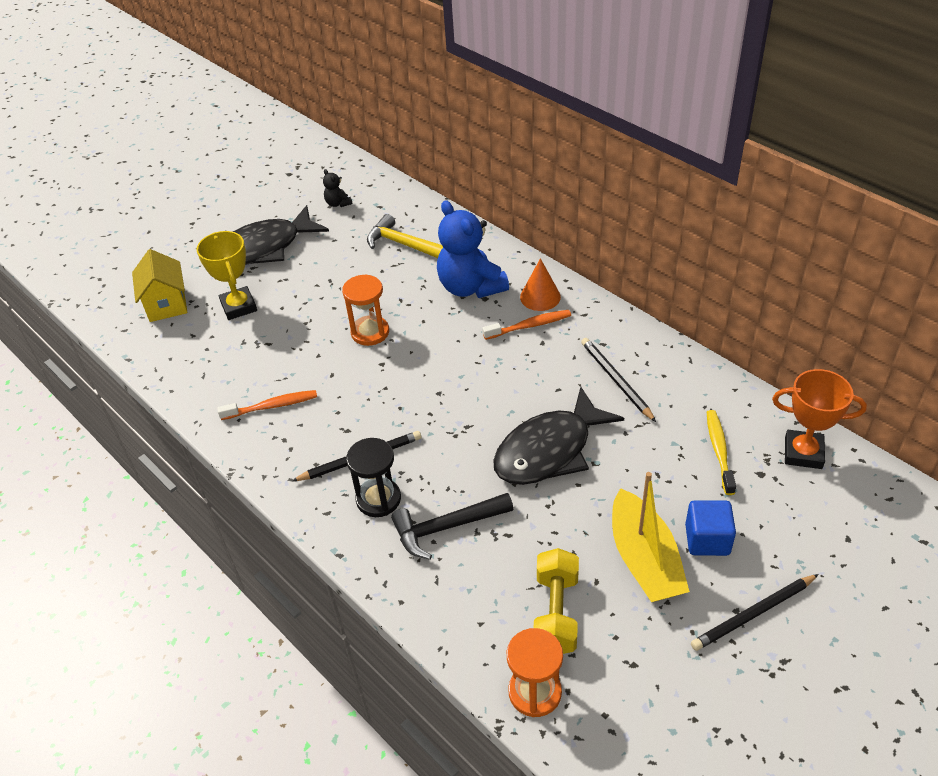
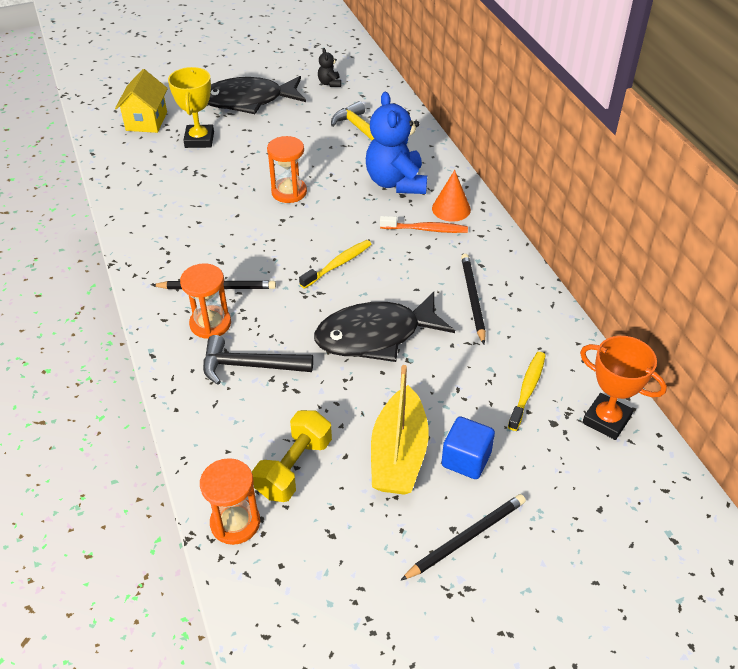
camera: 20 degrees right, 0 degrees up
(272, 406) = (175, 224): orange toothbrush -> none
(378, 499) = (210, 324): black hourglass -> orange hourglass
(467, 391) = (338, 264): none -> yellow toothbrush
(753, 614) = (466, 538): black pencil -> black pencil turned 150 degrees clockwise

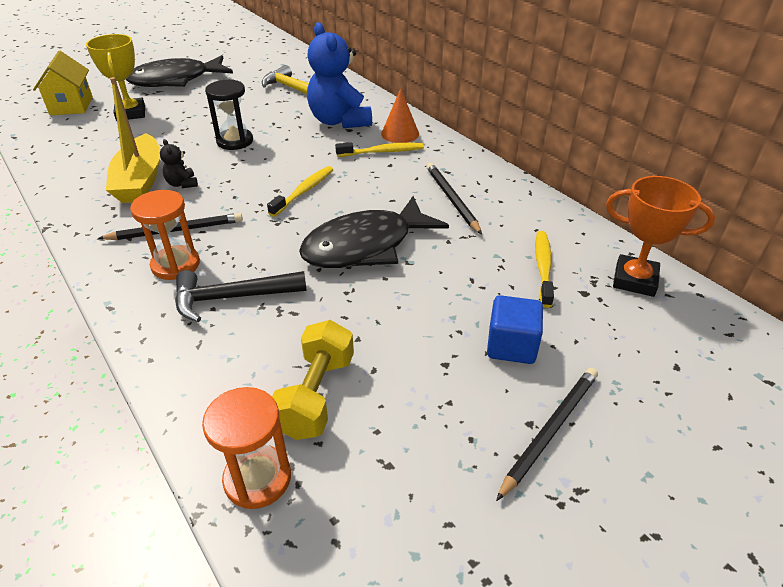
camera: 15 degrees left, 5 degrees down
(289, 192) = (235, 141): orange hourglass -> black hourglass
(329, 83) = (251, 61): black teddy bear -> black teddy bear (182, 184)
(398, 454) = (434, 355): yellow boat -> yellow boat (140, 181)
(426, 229) = (382, 152): orange toothbrush -> yellow toothbrush

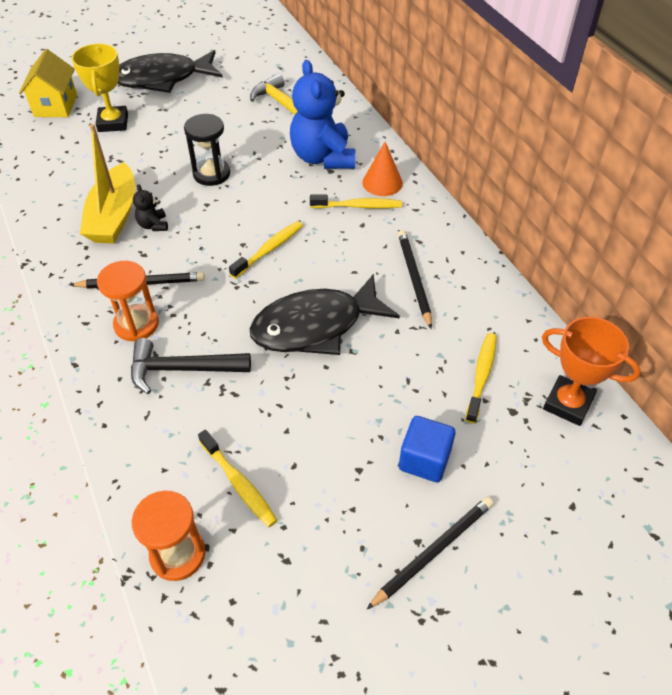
camera: 10 degrees right, 10 degrees up
(316, 395) = (239, 483): yellow dumbbell -> yellow toothbrush

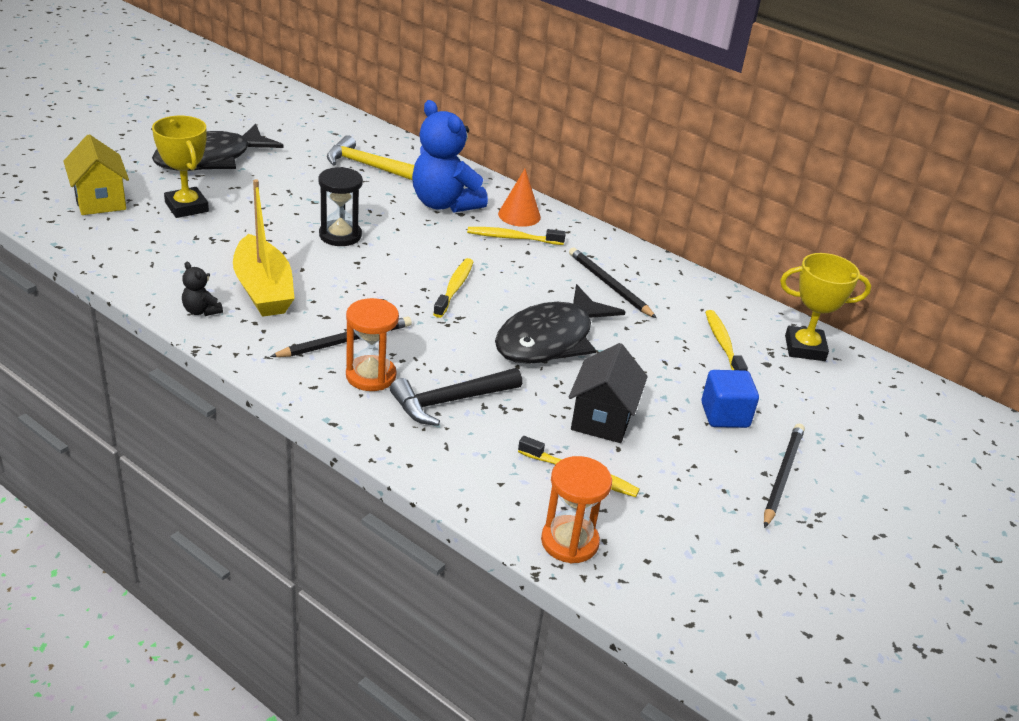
camera: 30 degrees left, 15 degrees down
(153, 225) = (315, 290): black teddy bear -> black teddy bear (201, 311)
(301, 428) = (602, 419): none -> black house
(358, 206) = (512, 238): yellow toothbrush -> yellow toothbrush turned 150 degrees counterclockwise
(568, 403) = (804, 348): orange trophy -> yellow trophy

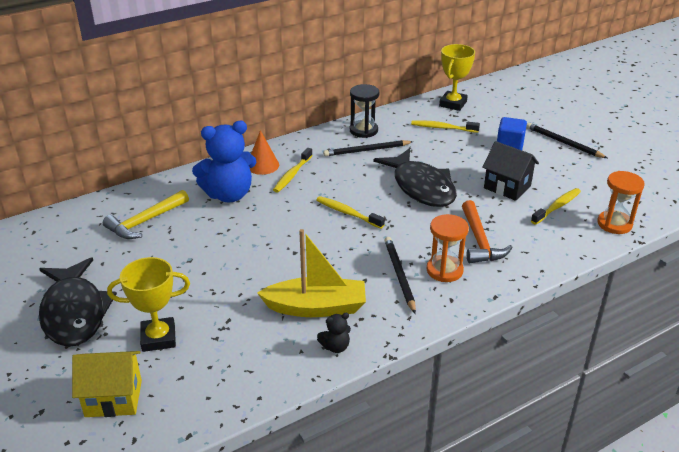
camera: 65 degrees left, 0 degrees up
(340, 235) = (251, 254): black hourglass -> black hourglass (363, 130)
(450, 401) = (480, 241): black hammer -> orange hammer

